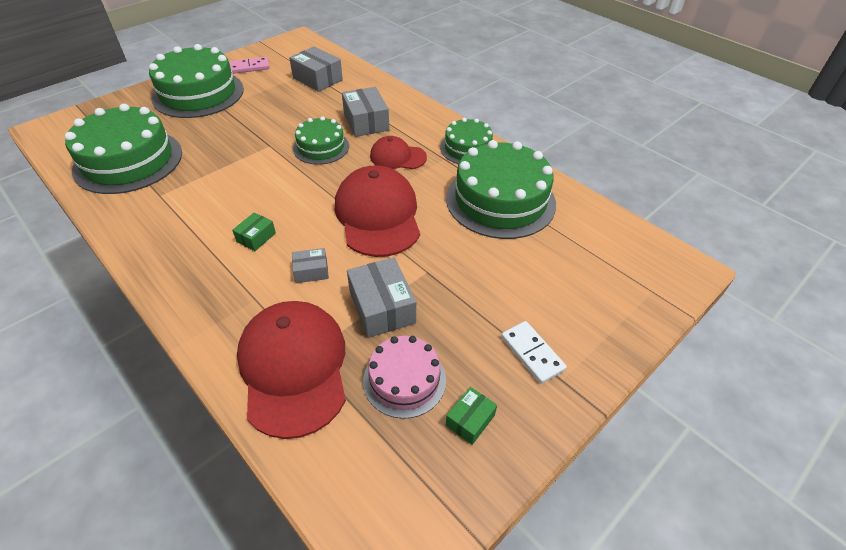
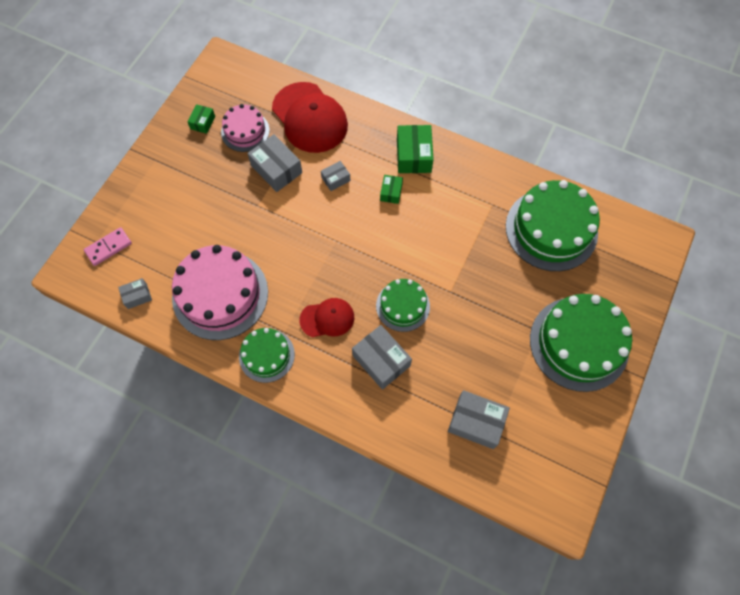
camera: 160 degrees right, 20 degrees up
(194, 268) = (413, 155): none -> green box
(250, 67) = (567, 416): pink domino -> pink domino (108, 247)
(378, 215) = (313, 243): red cap -> none
(500, 200) = (220, 294): green cake -> pink cake
(532, 353) = (174, 170): white domino -> none
(596, 223) = (137, 296): none -> grey box

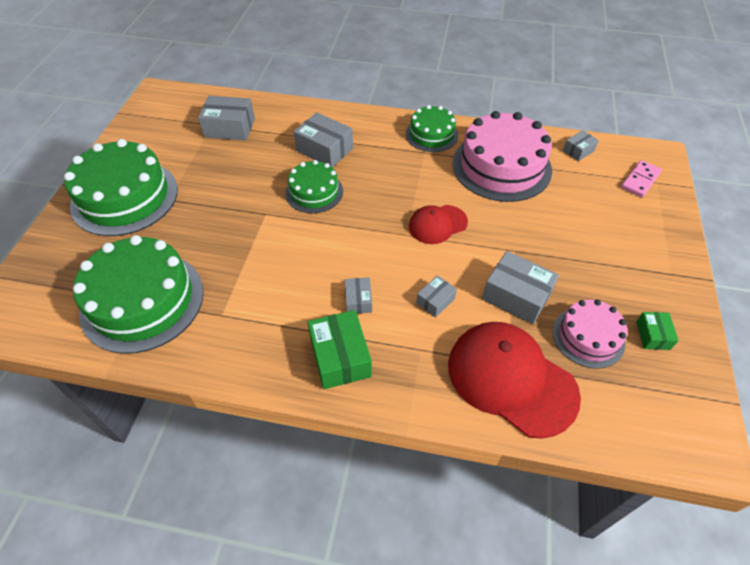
camera: 165 degrees right, 15 degrees down
(327, 318) = (387, 169): red cap -> red cap (437, 224)
(391, 192) = (358, 300): green box -> grey box

